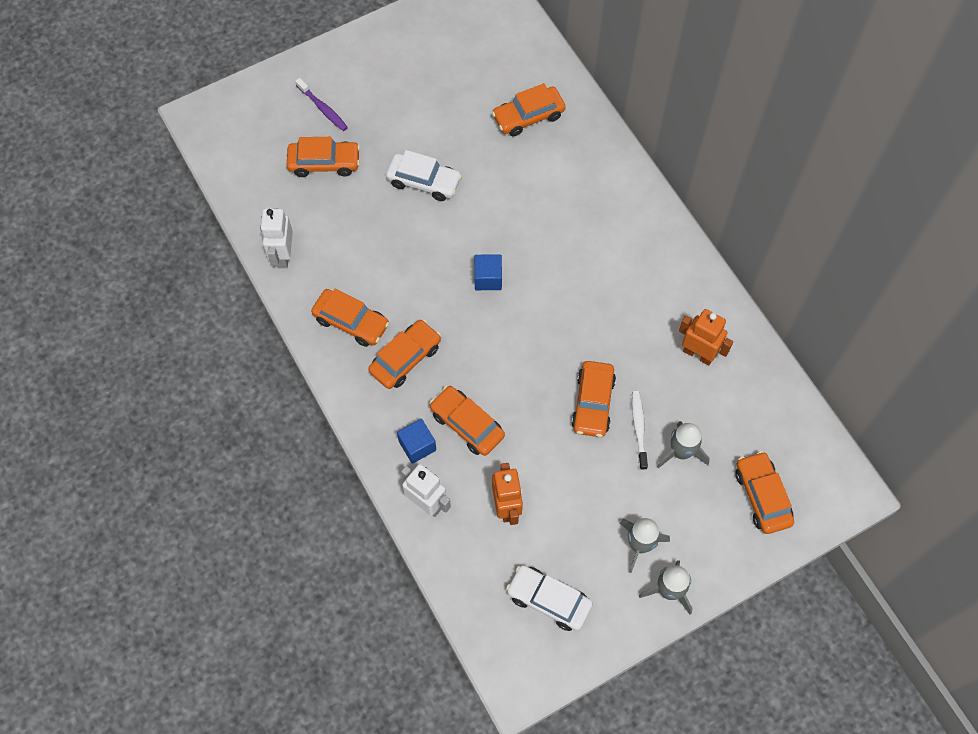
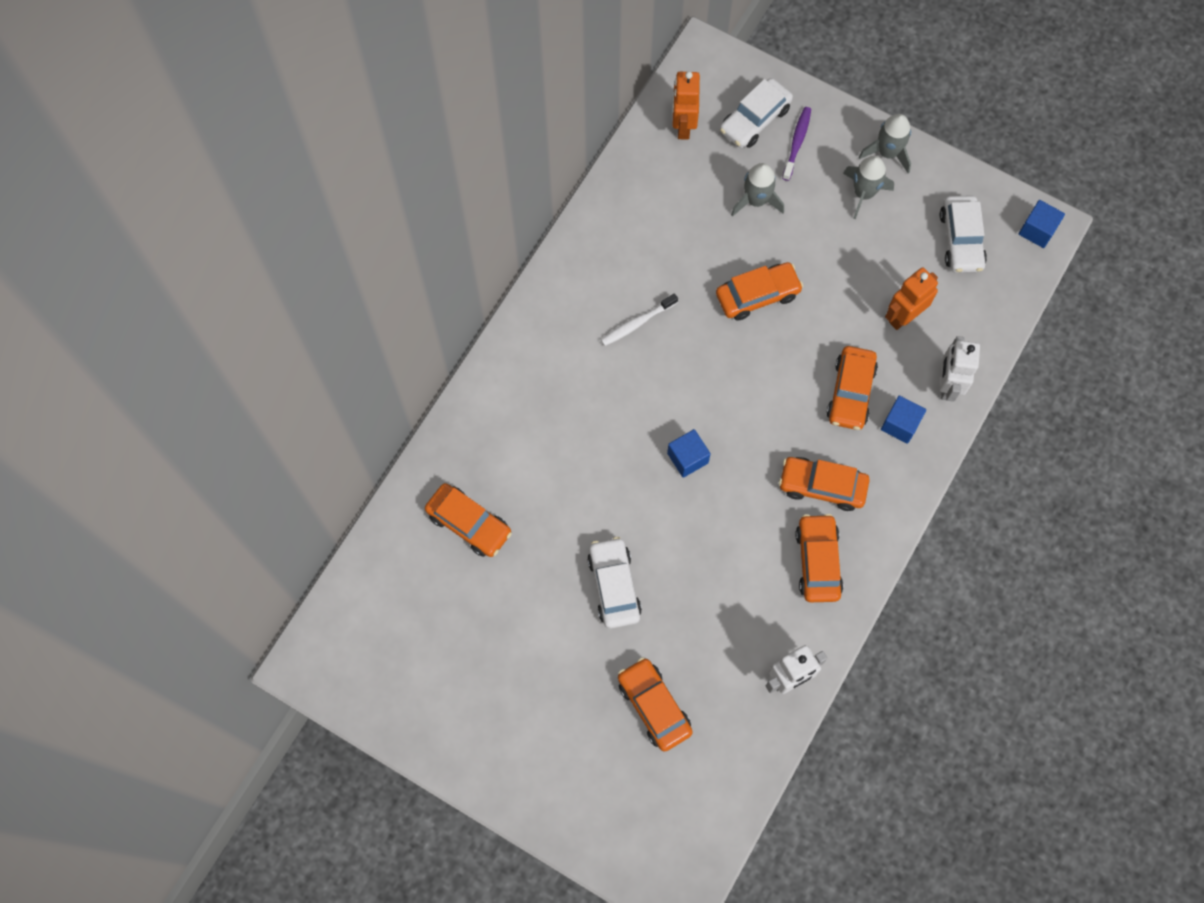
camera: 120 degrees left, 5 degrees up
(323, 109) = (586, 753): purple toothbrush -> purple toothbrush (797, 142)
(519, 675) = (1037, 230): none -> blue cube
(639, 428) = (756, 245): white toothbrush -> white toothbrush (637, 323)
(698, 354) = (649, 230): orange robot -> orange robot (683, 126)
(762, 496) = (755, 119): orange car -> white car

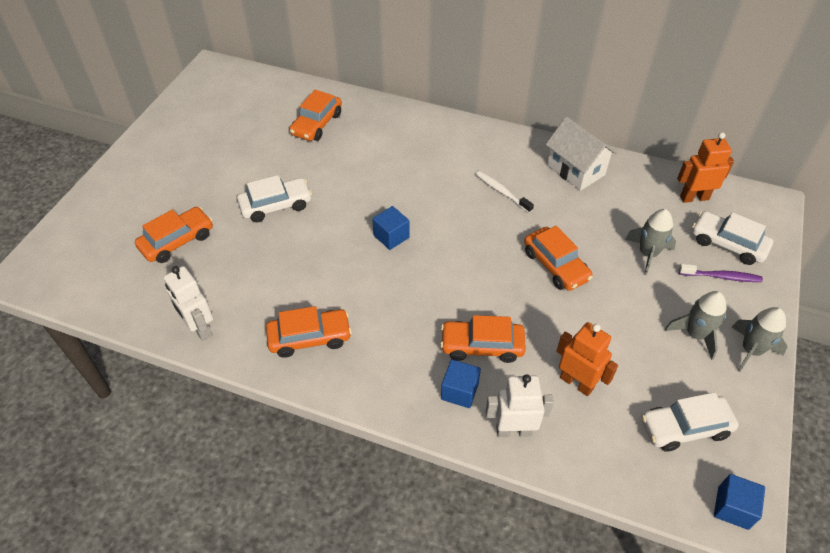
camera: 80 degrees right, 20 degrees down
(616, 233) = (575, 170): none -> white house
(822, 486) = (383, 333): orange car -> none

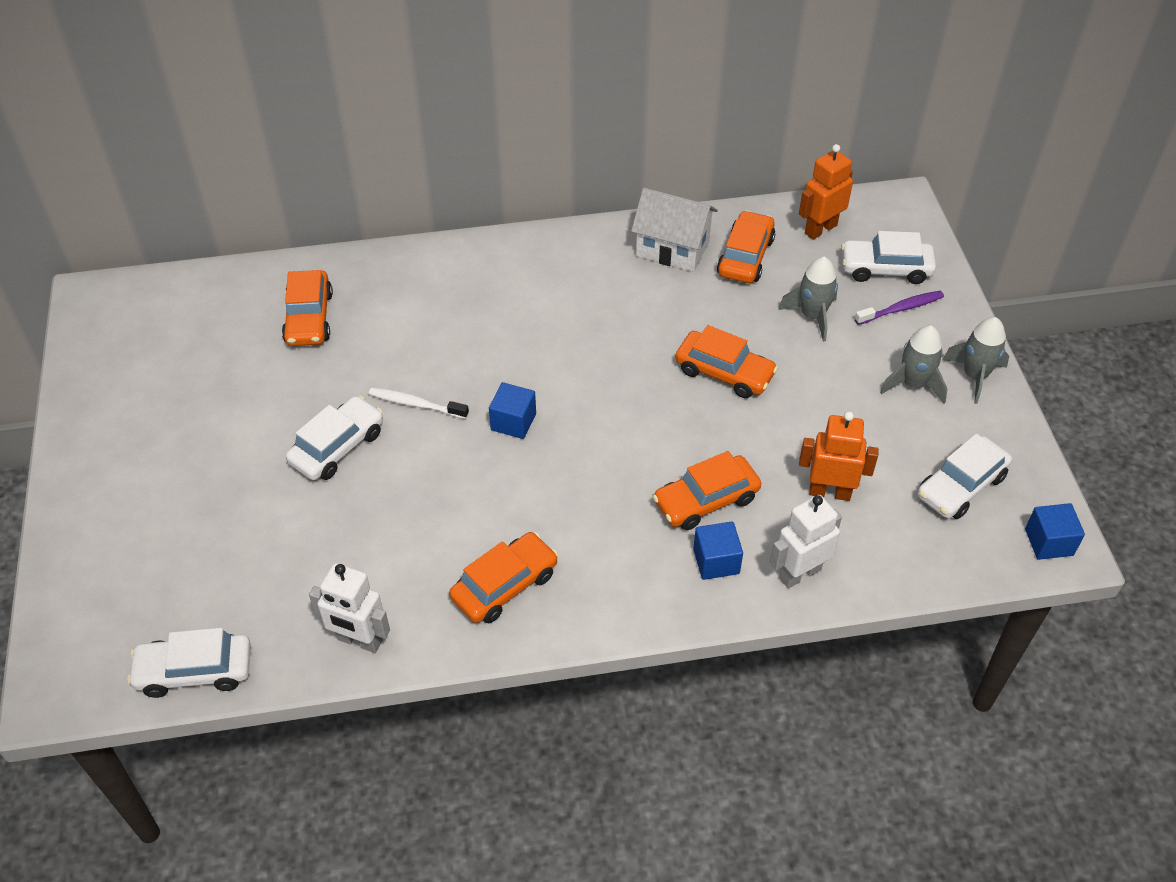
camera: 30 degrees left, 0 degrees up
(99, 300) = (195, 671): none -> white car
(177, 241) = (240, 550): orange car -> orange car (745, 257)
(501, 191) = (605, 310): white toothbrush -> white toothbrush (416, 404)

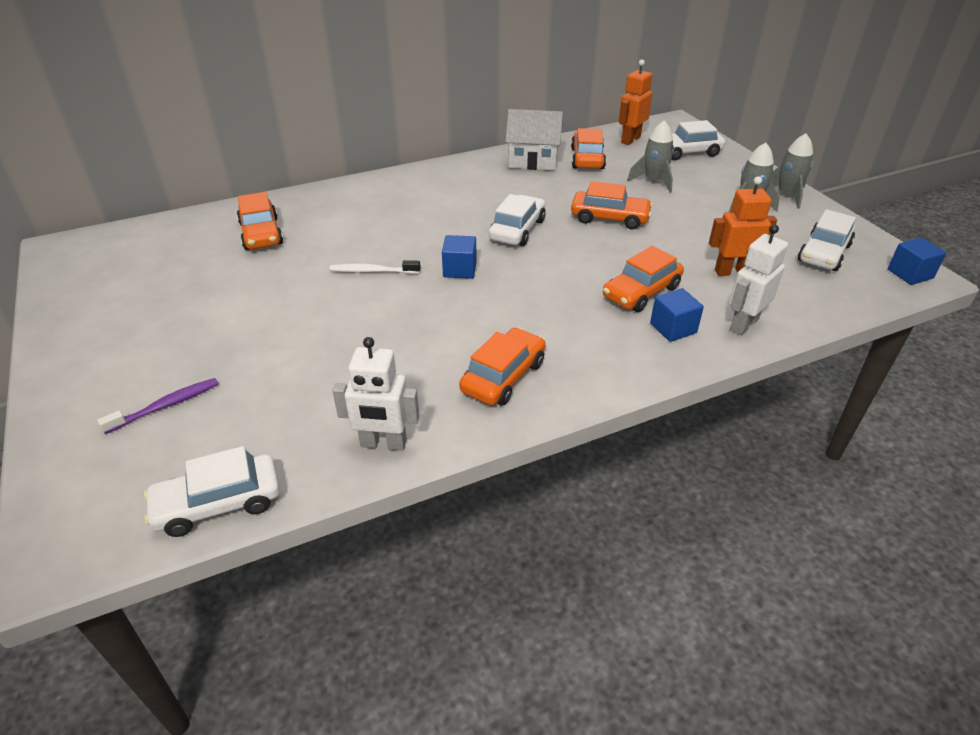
camera: 15 degrees left, 10 degrees down
(337, 447) = (313, 308): white car -> white car (517, 230)
(901, 309) = (712, 169): purple toothbrush -> purple toothbrush (166, 406)

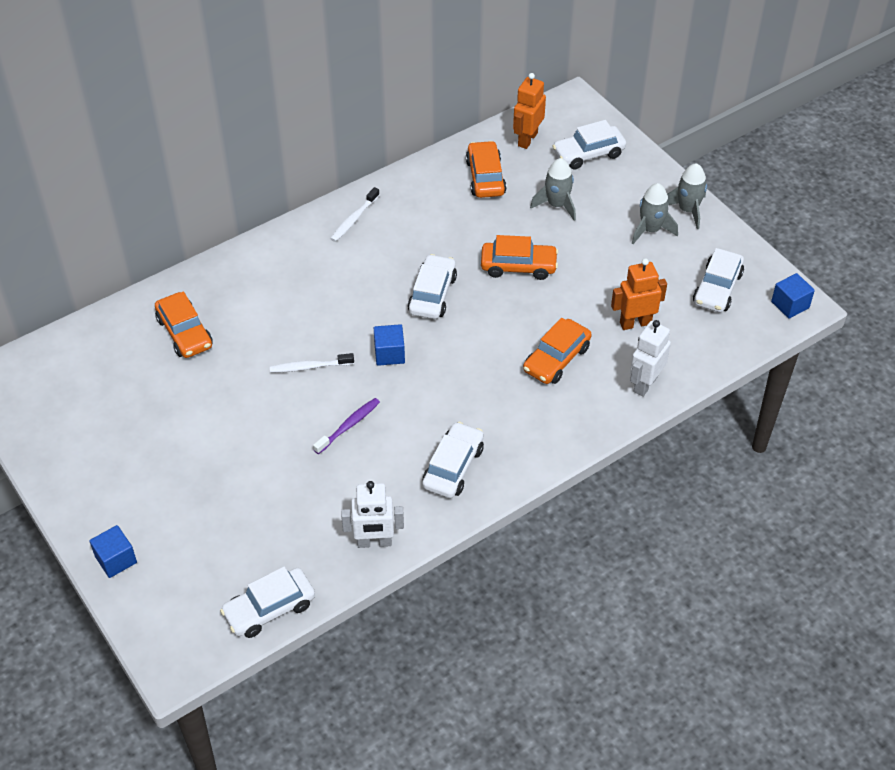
camera: 10 degrees left, 10 degrees up
(166, 406) = (189, 534): purple toothbrush -> purple toothbrush (349, 425)
(456, 174) = (354, 219): none -> white toothbrush
(503, 376) = (453, 467): orange car -> white car
(533, 161) = (429, 188): white house -> none
(673, 328) = (586, 396): blue cube -> blue cube (116, 559)

